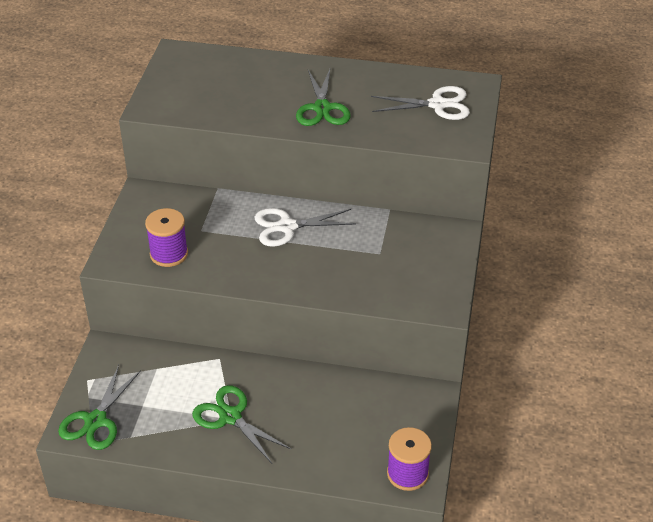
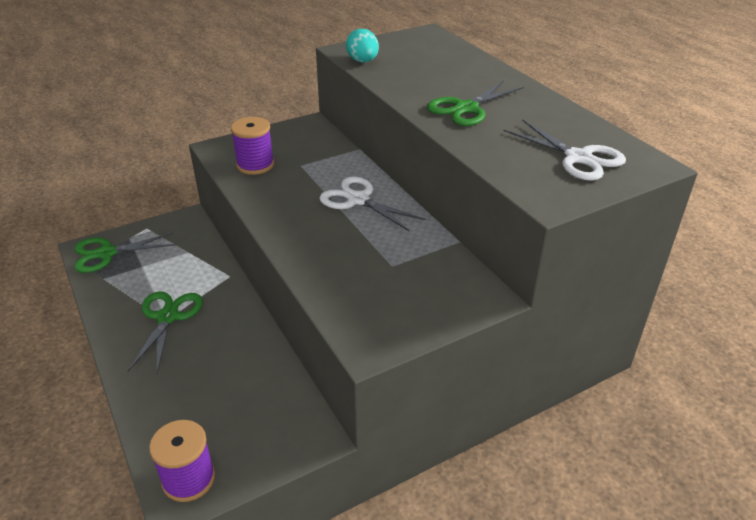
camera: 50 degrees right, 5 degrees down
(183, 111) = (363, 61): none -> turquoise egg

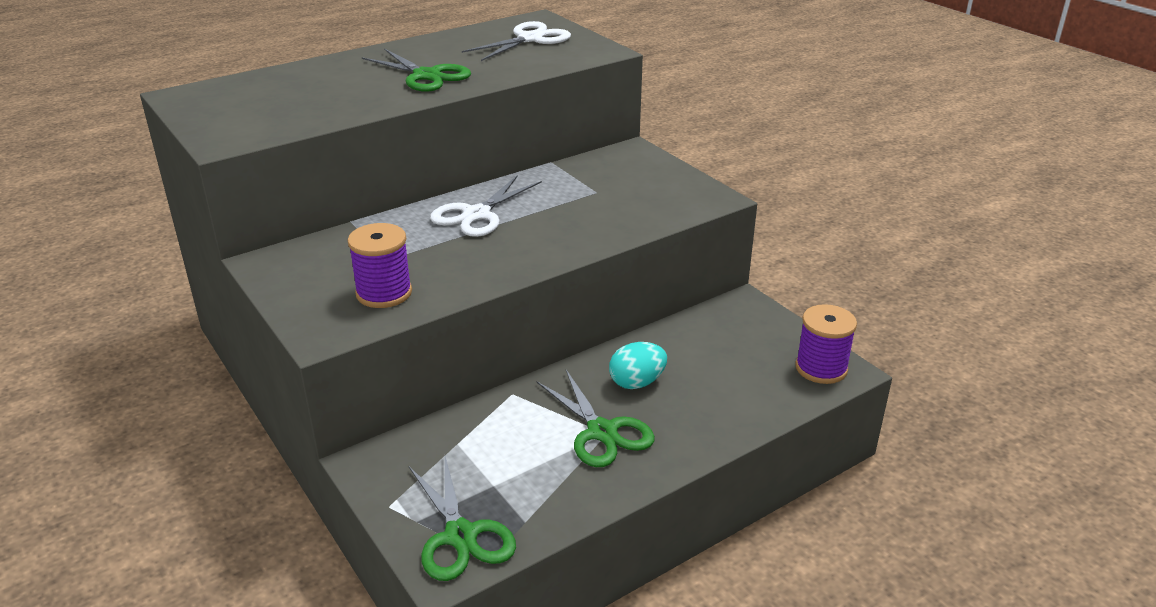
camera: 95 degrees left, 5 degrees down
(168, 317) = (602, 432): green scissors -> green scissors turned 120 degrees counterclockwise
(363, 61) = (272, 129): turquoise egg -> turquoise egg (637, 382)

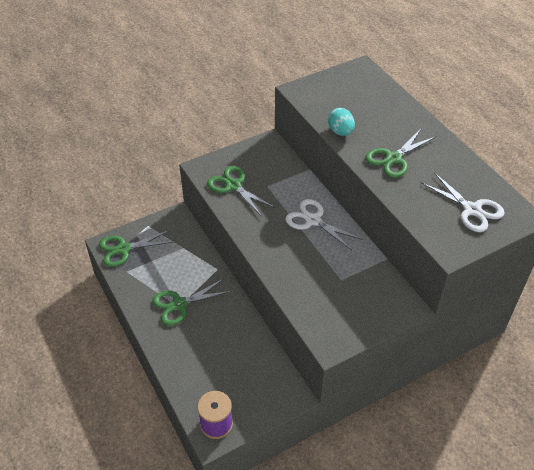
camera: 95 degrees right, 15 degrees up
(384, 293) = (233, 186): purple spool -> green scissors
(637, 382) = (217, 324): turquoise egg -> turquoise egg (340, 132)

